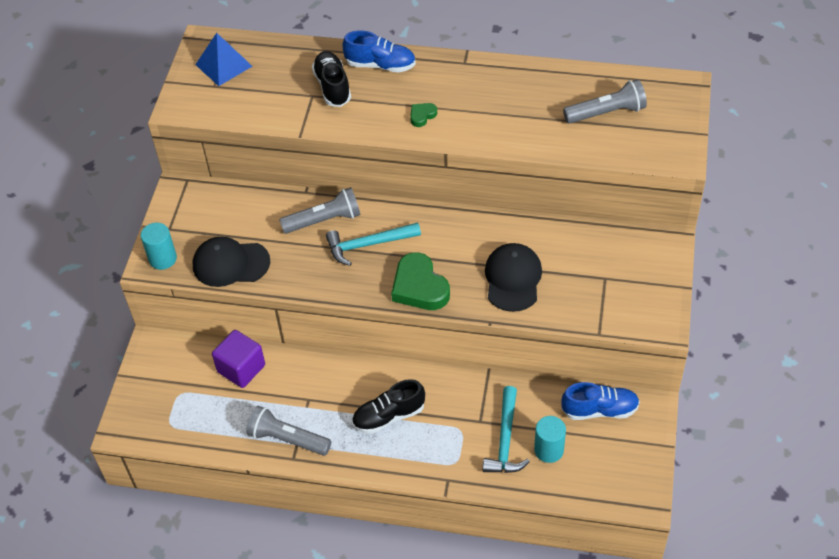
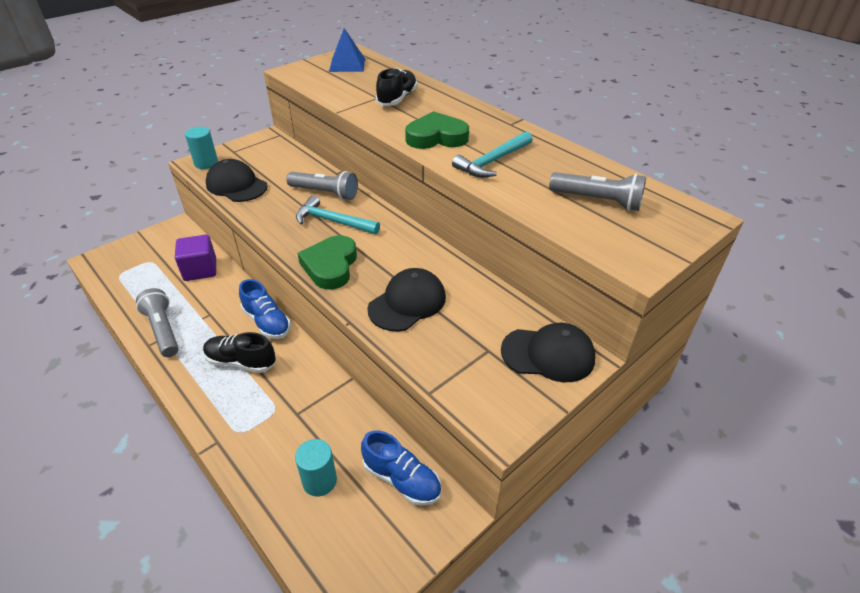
camera: 35 degrees right, 10 degrees down
(380, 65) = (446, 102): blue shoe -> blue shoe (267, 322)
(422, 116) = (436, 137): green heart -> green heart, size x2.10
(505, 440) = (296, 444): turquoise hammer -> turquoise hammer (492, 162)
(645, 255) = (548, 354): none -> black cap

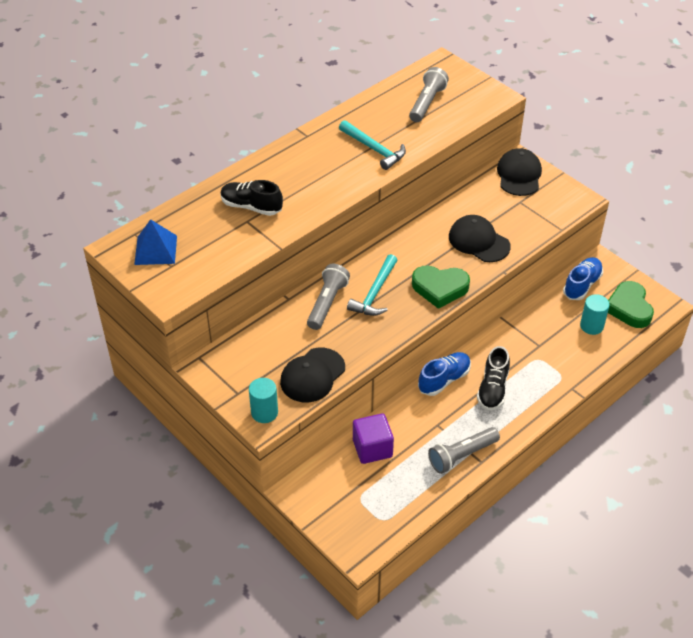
camera: 90 degrees left, 5 degrees up
(436, 137) = (333, 180): green heart -> green heart (629, 308)

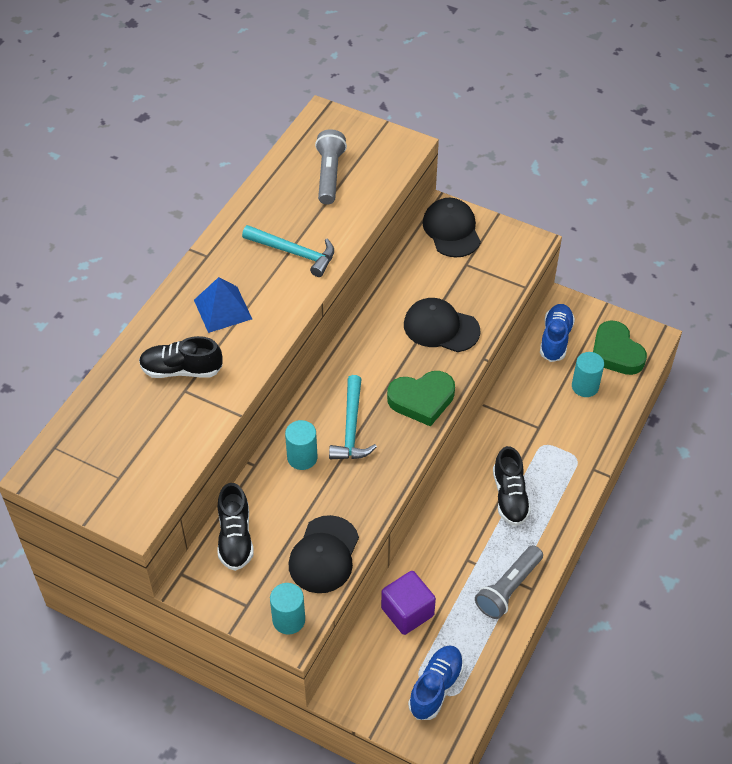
camera: 20 degrees left, 5 degrees up
(156, 250) = (90, 461): blue pyramid -> blue pyramid (222, 309)
(250, 344) = (235, 537): none -> black shoe
(327, 303) = (302, 457): grey flashlight -> turquoise cylinder
(444, 380) = (452, 502): blue shoe -> blue shoe (436, 687)

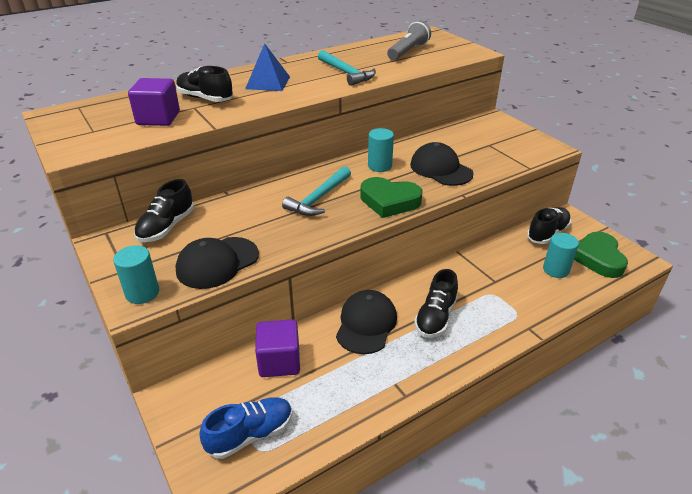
camera: 30 degrees right, 15 degrees down
(166, 426) = (158, 118): none -> purple cube
(302, 457) = (265, 202): turquoise cylinder -> turquoise cylinder (379, 166)
(451, 230) = (491, 127): black cap -> black cap (366, 324)
(508, 588) = (383, 385): grey flashlight -> none
(555, 339) = (547, 233): blue shoe -> black shoe

